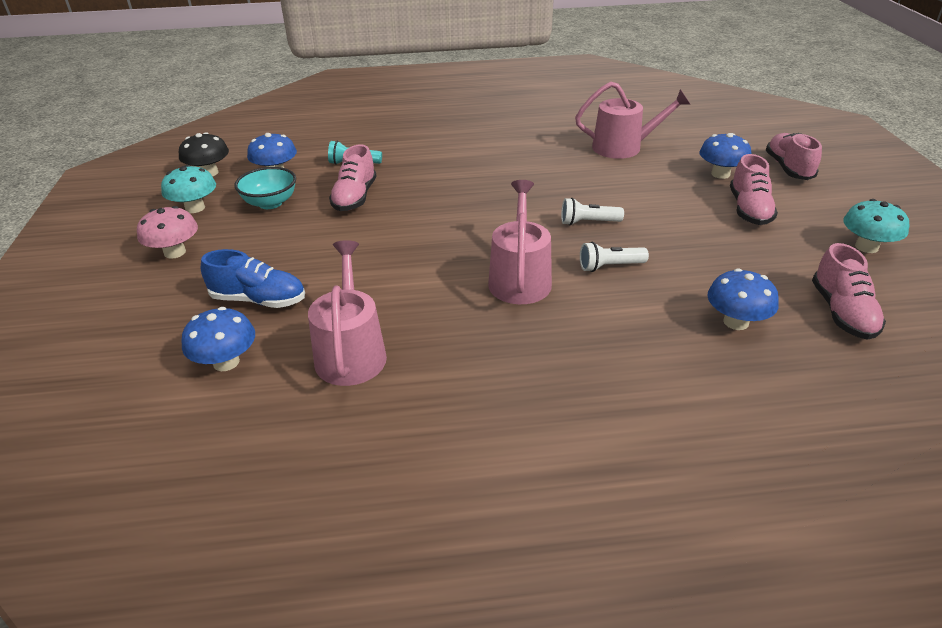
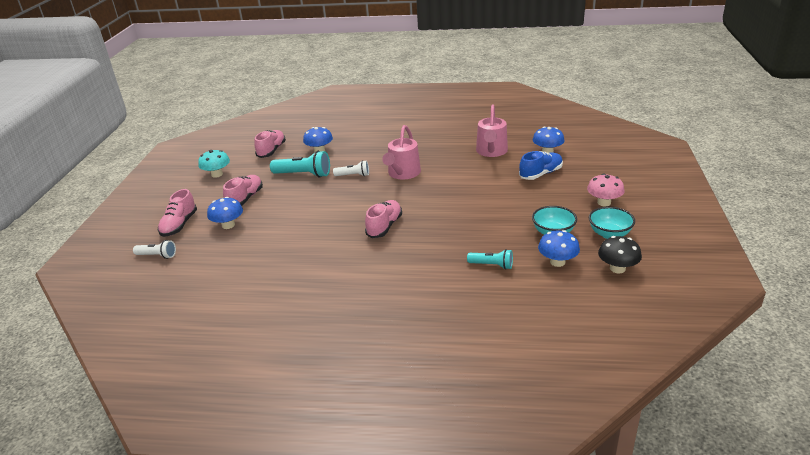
camera: 165 degrees left, 5 degrees down
(195, 208) = (609, 234): turquoise mushroom -> turquoise bowl
(259, 300) = (540, 174): blue shoe -> blue shoe turned 120 degrees clockwise
(355, 197) = (490, 231): pink shoe -> pink shoe (384, 226)
(588, 222) = (345, 199): white flashlight -> white flashlight (157, 256)
(623, 147) = (267, 257): pink watering can -> none
(704, 260) = (303, 174): none -> turquoise flashlight

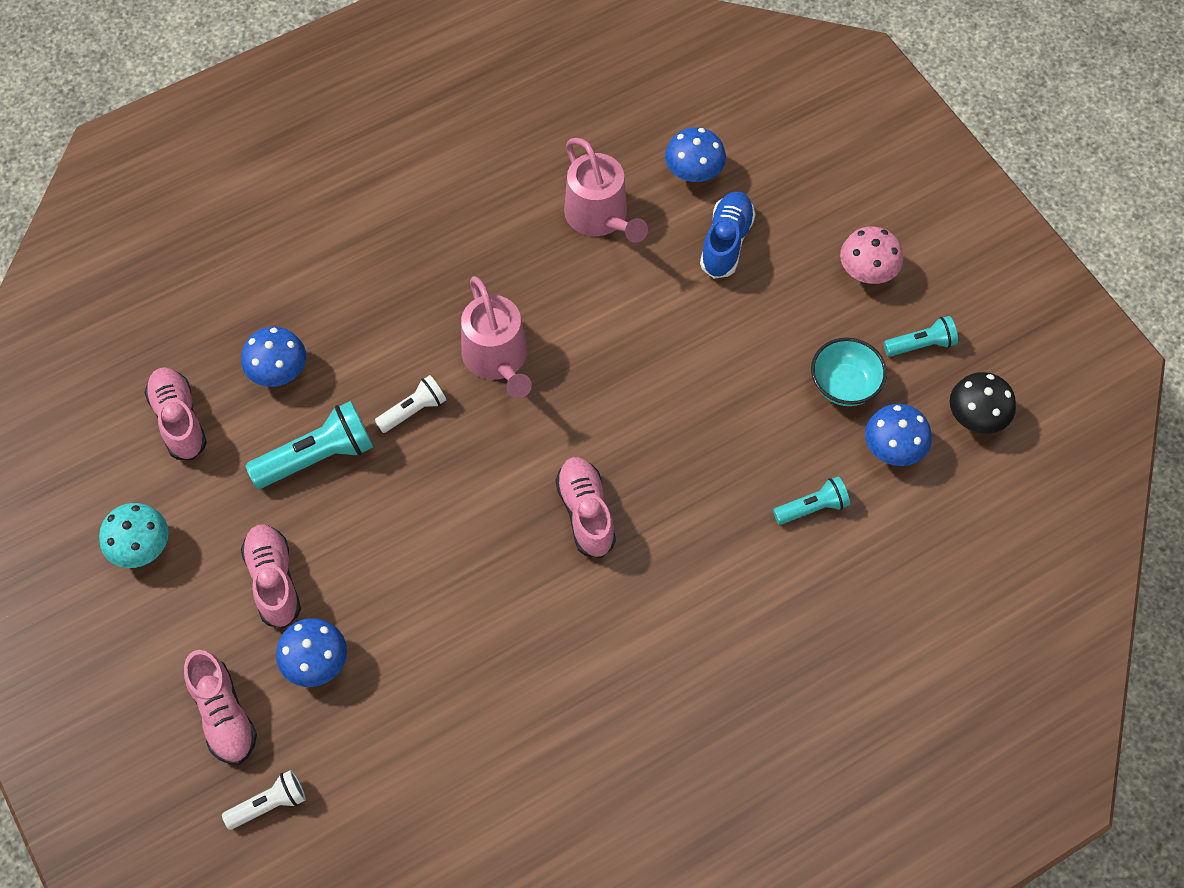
camera: 40 degrees left, 30 degrees up
(609, 234) = (921, 345): turquoise bowl -> turquoise flashlight

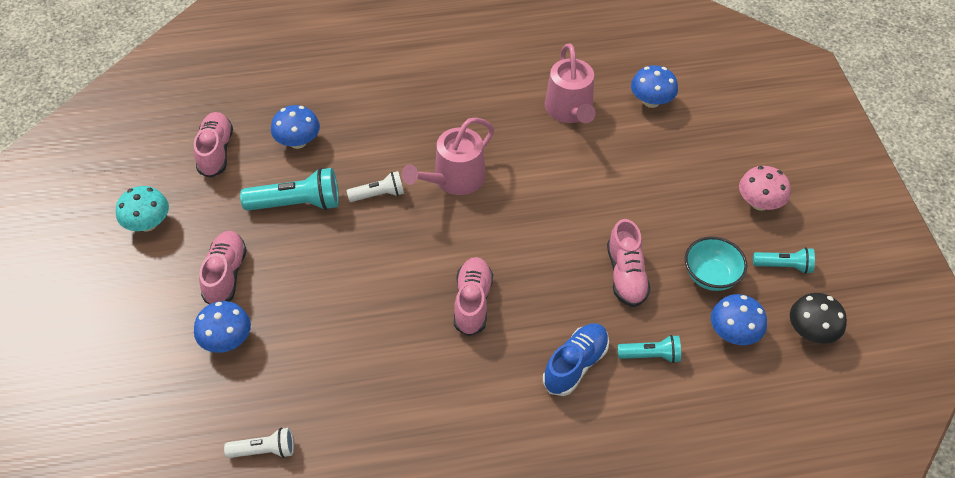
camera: 20 degrees right, 10 degrees down
(224, 715) = (144, 354): pink shoe -> pink shoe (626, 275)
(269, 804) = (143, 428): white flashlight -> white flashlight (264, 450)
(497, 358) = (454, 179): pink watering can -> pink watering can turned 45 degrees clockwise
(726, 242) = (657, 153): blue shoe -> blue shoe (575, 365)

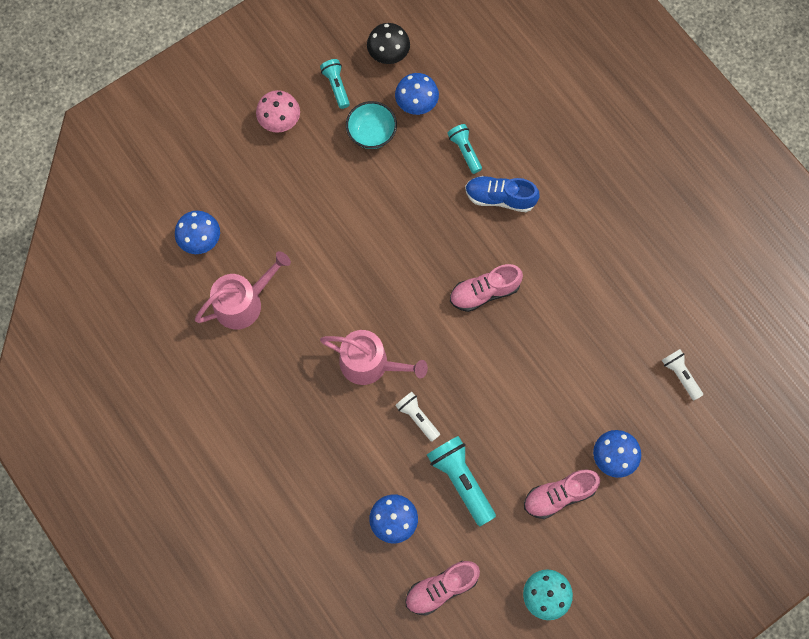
camera: 115 degrees left, 20 degrees up
(626, 275) = (402, 192): pink shoe -> none

